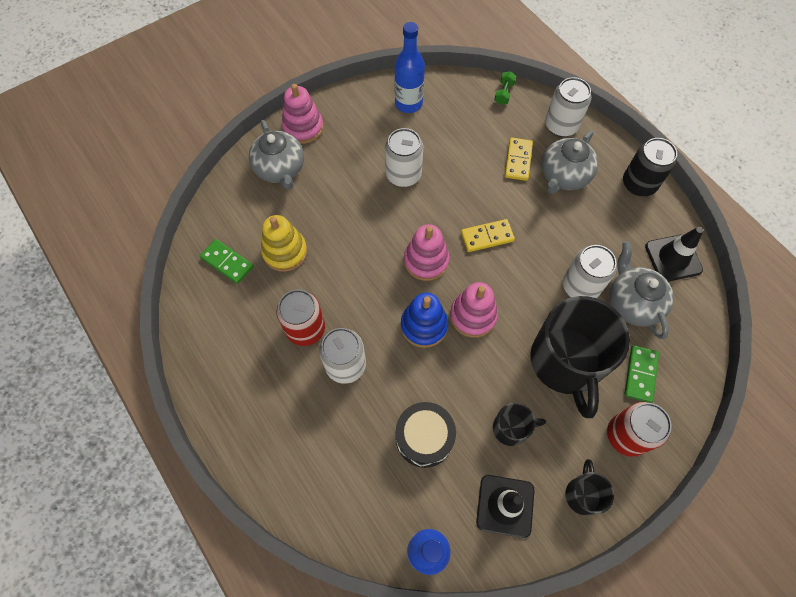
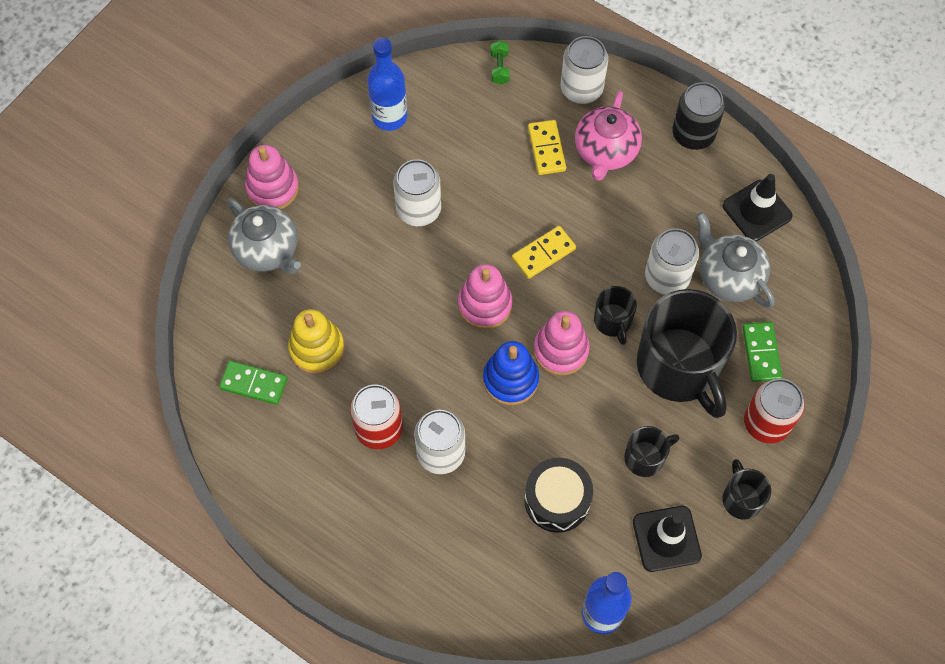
camera: 20 degrees left, 0 degrees up
(523, 307) = (613, 321): none -> black mug
(563, 176) = (605, 152): grey teapot -> pink teapot

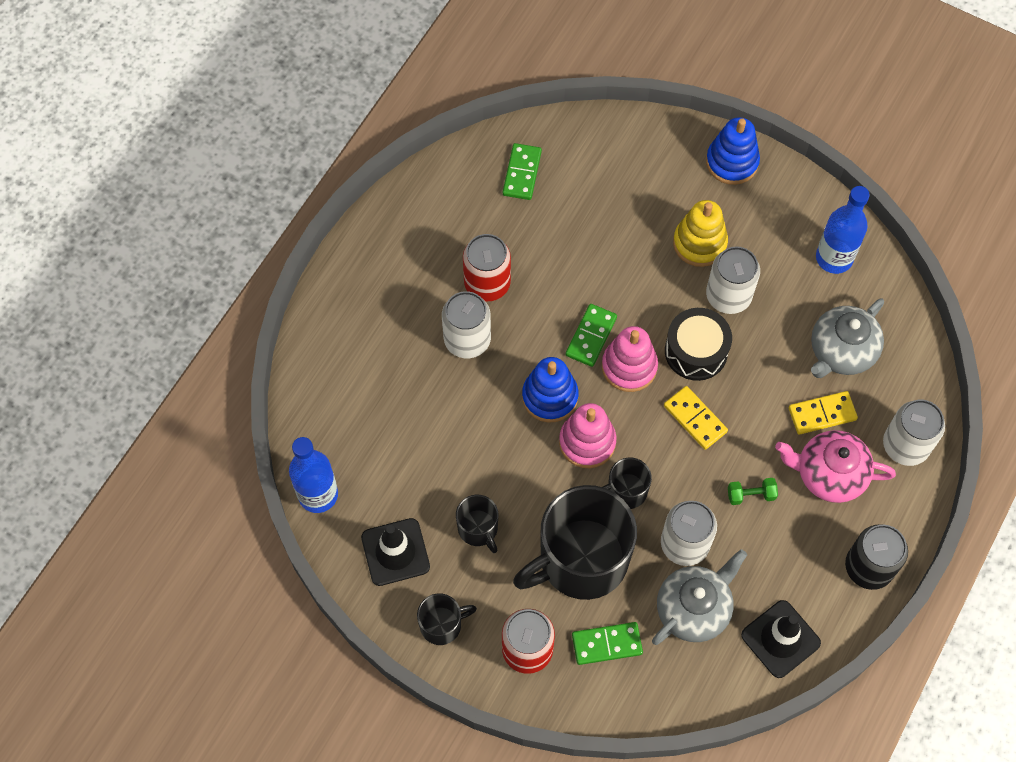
camera: 85 degrees right, 0 degrees up
(267, 250) = (662, 166): grey teapot -> grey teapot (841, 352)
(272, 188) = (732, 162): pink stacking toy -> blue stacking toy
(317, 348) = (563, 221): yellow stacking toy -> yellow stacking toy (699, 243)
(449, 335) = (591, 336): none -> green domino
(499, 68) = (916, 360): green dumbbell -> green dumbbell (751, 495)
(557, 500) = (427, 448): black drum -> black drum (696, 351)

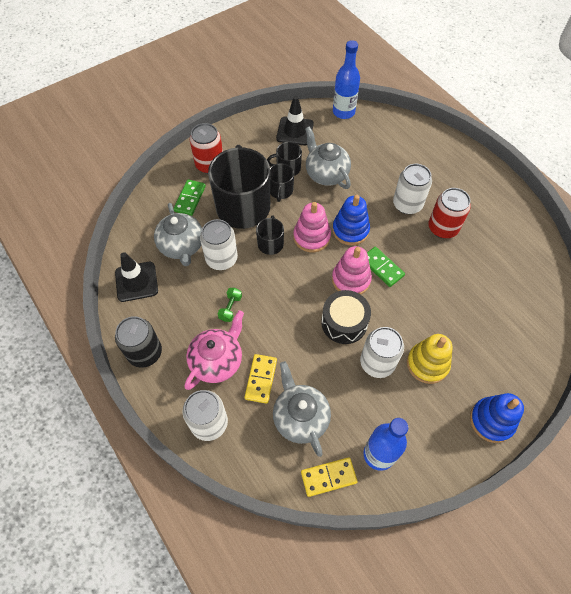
camera: 115 degrees right, 5 degrees down
(442, 624) = (245, 136): black mug -> black mug (281, 191)
(462, 469) = (326, 174): none -> grey teapot
(522, 173) = (522, 278): green domino -> none
(695, 419) = (297, 300): yellow domino -> yellow domino (328, 477)

